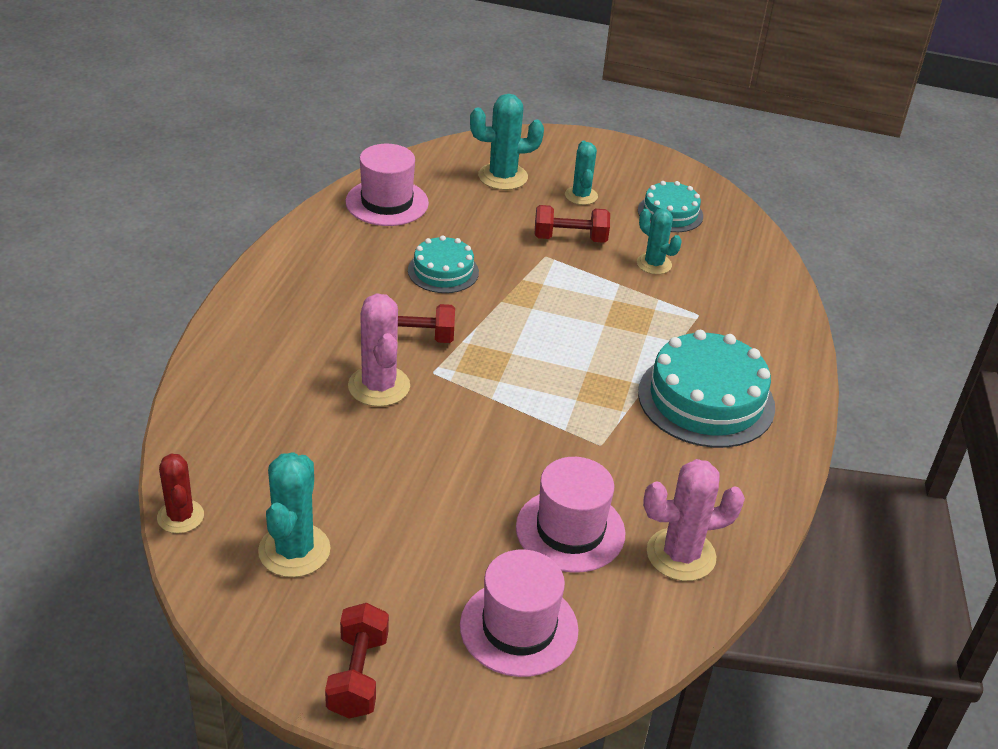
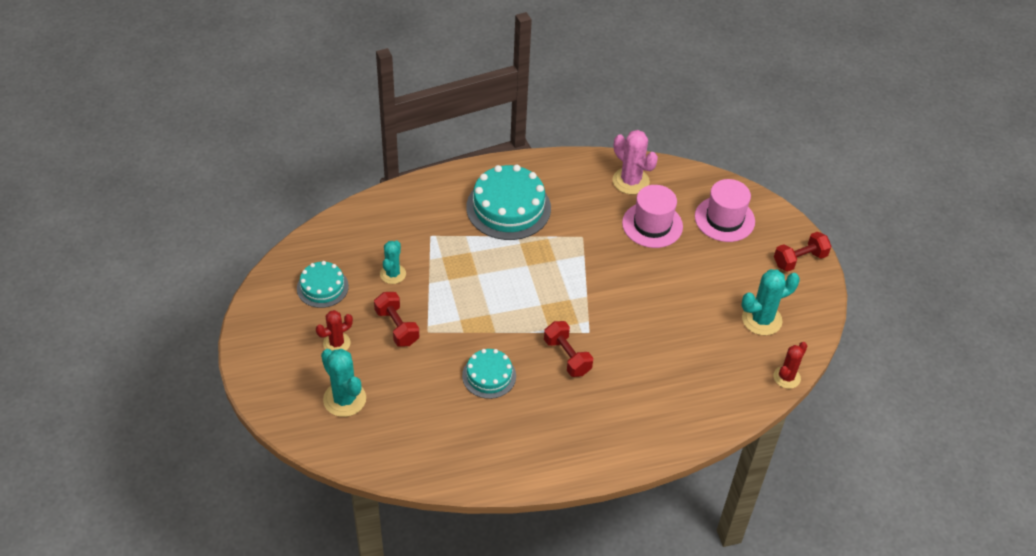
camera: 120 degrees left, 10 degrees up
(379, 386) = (622, 350): pink cactus -> none
(387, 202) = (433, 450): pink hat -> none
(581, 196) = (336, 343): turquoise cactus -> red cactus

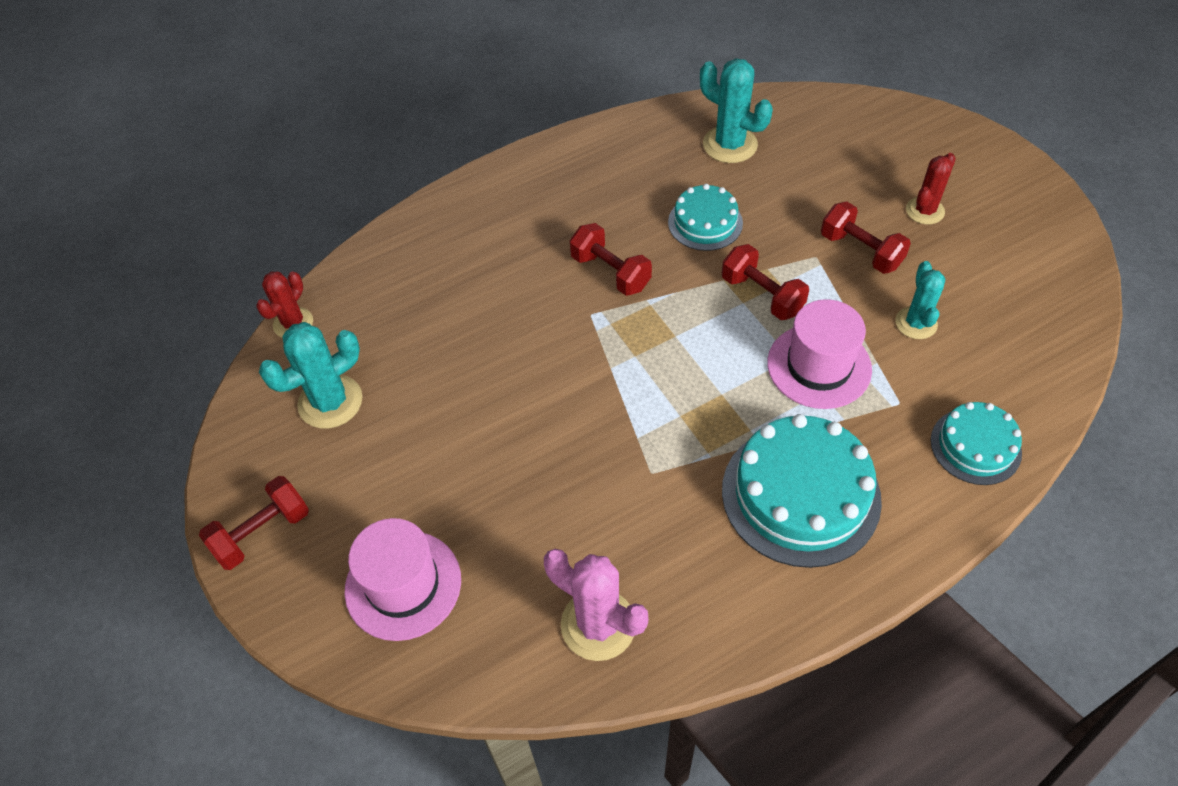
camera: 170 degrees right, 5 degrees up
(322, 287) = (1000, 277): turquoise cake -> turquoise cake (975, 446)
(344, 399) = (868, 153): turquoise cactus -> turquoise cactus (730, 145)
(476, 315) = (762, 295): none -> red dumbbell
(652, 225) = (535, 532): pink hat -> pink hat (819, 366)

